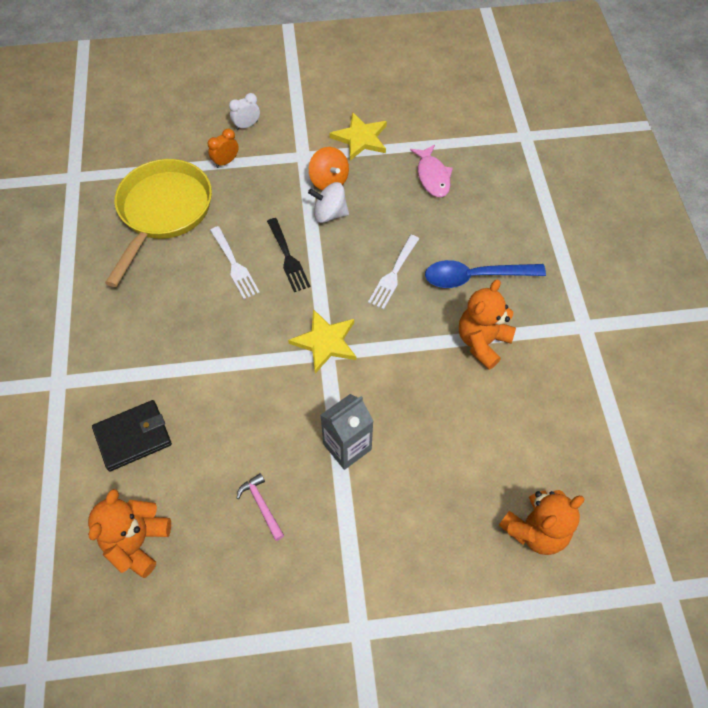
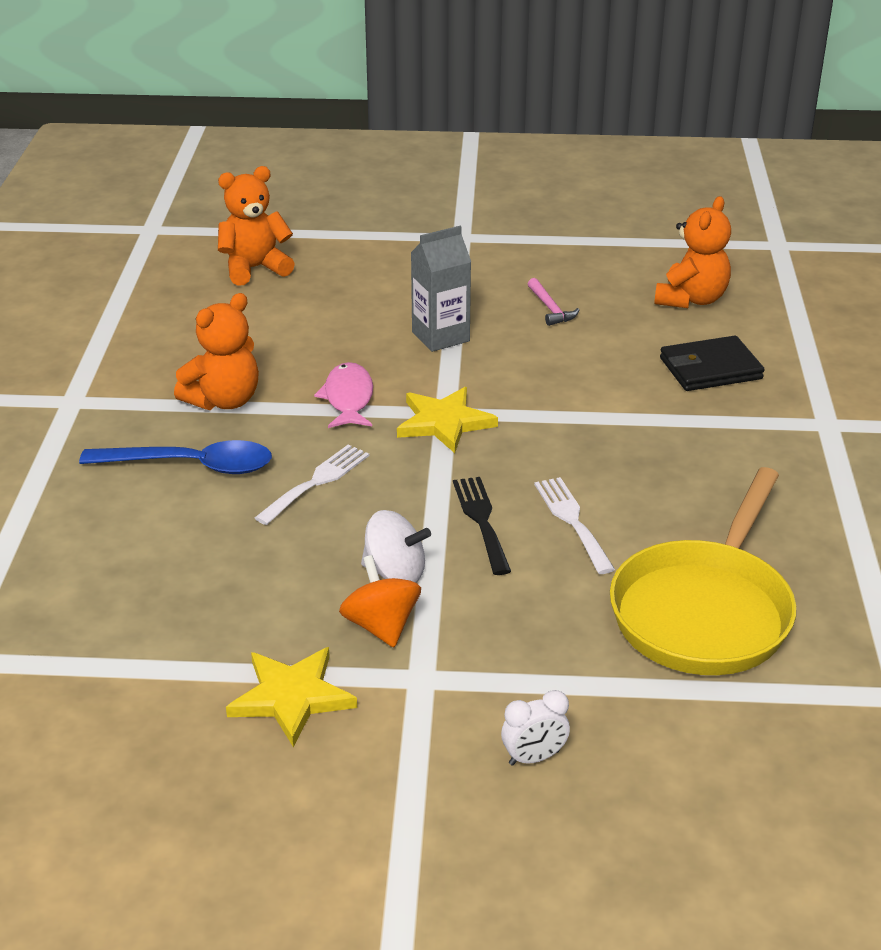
camera: 170 degrees left, 25 degrees down
(226, 162) = (583, 686): orange clock -> none
(432, 176) = (181, 609): pink fish -> pink fish (348, 398)

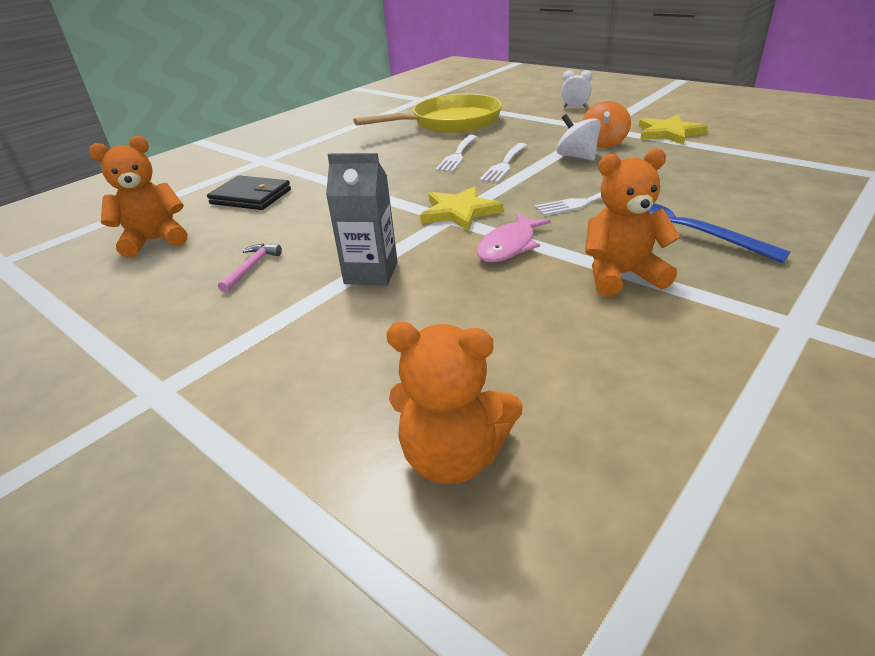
camera: 140 degrees left, 0 degrees up
(481, 520) = (504, 165): black fork -> white fork

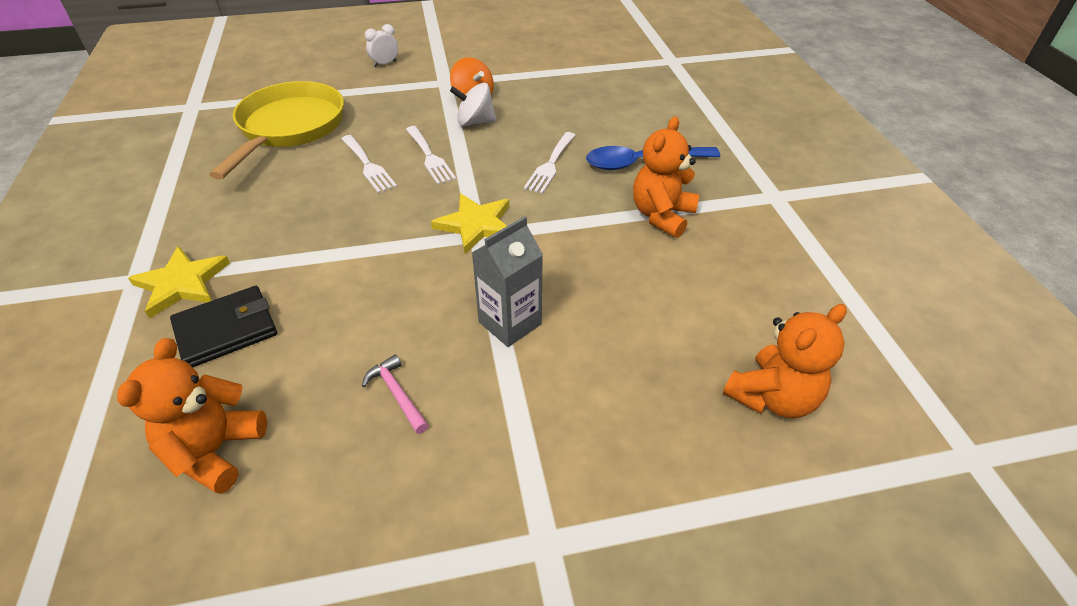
camera: 55 degrees left, 10 degrees up
(509, 246) = (564, 234): pink fish -> none
(668, 133) = (504, 68): yellow star -> yellow star (182, 284)

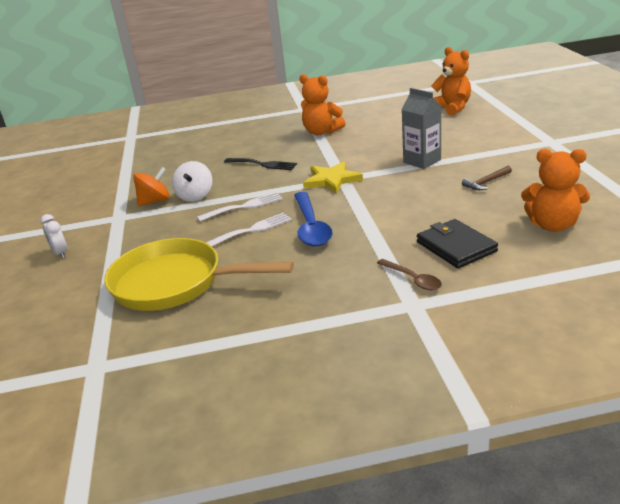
camera: 85 degrees left, 15 degrees down
(182, 284) = (413, 279): yellow star -> brown spoon
(397, 394) = (486, 182): pink hammer -> brown hammer
(550, 165) = (263, 164): white fork -> black fork
(641, 162) = (265, 139): blue spoon -> blue spoon (311, 227)

